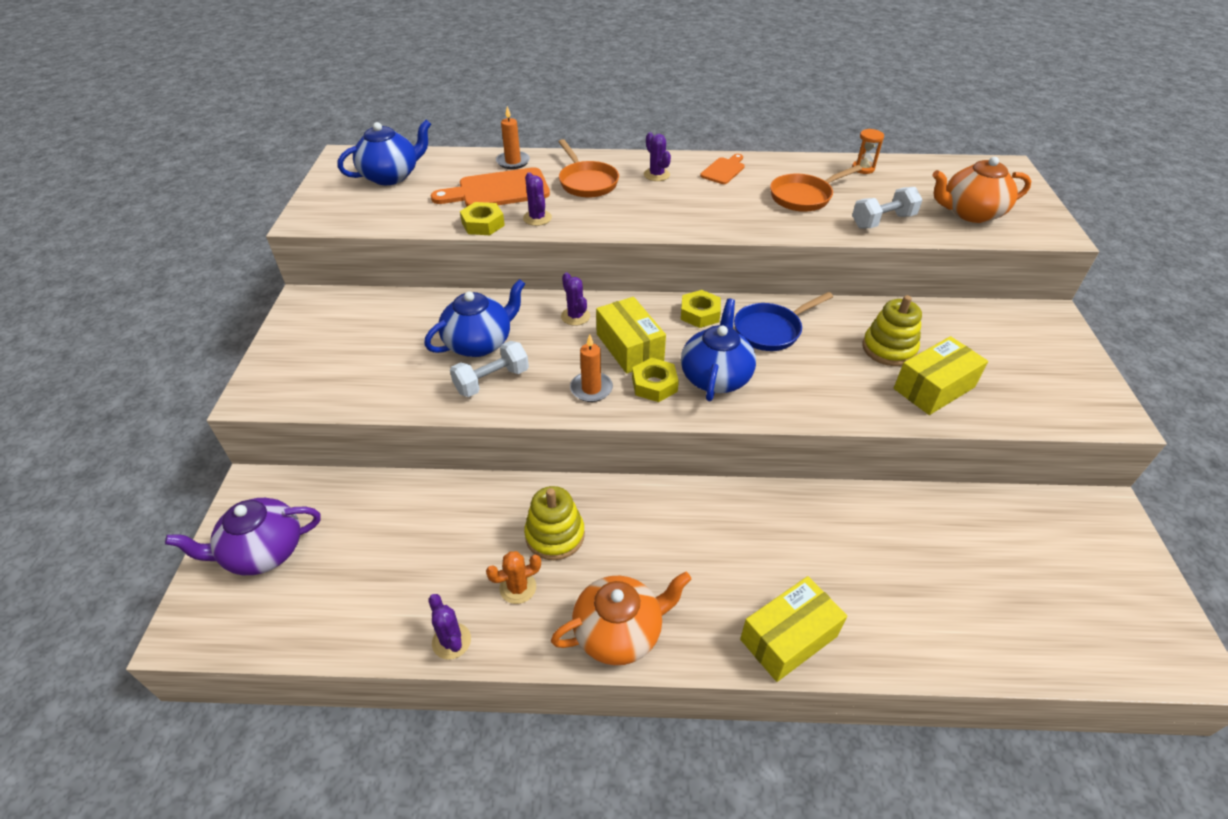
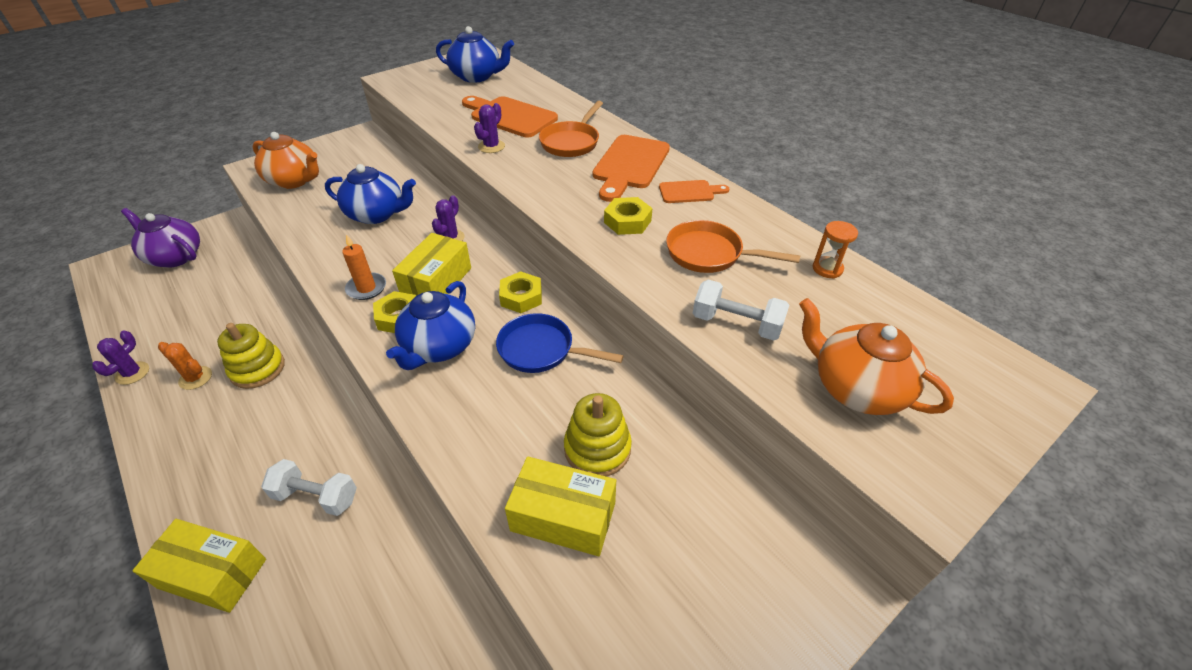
camera: 50 degrees right, 0 degrees up
(483, 224) = (457, 131): yellow nut -> yellow nut (627, 221)
(492, 381) = (338, 240): white dumbbell -> white dumbbell (316, 496)
(513, 162) = (558, 104): orange candle -> none
(619, 632) = (174, 455): orange teapot -> orange teapot (294, 180)
(656, 175) = (629, 165): purple cactus -> orange cutting board
(716, 377) = (439, 347): blue teapot -> blue teapot turned 135 degrees clockwise

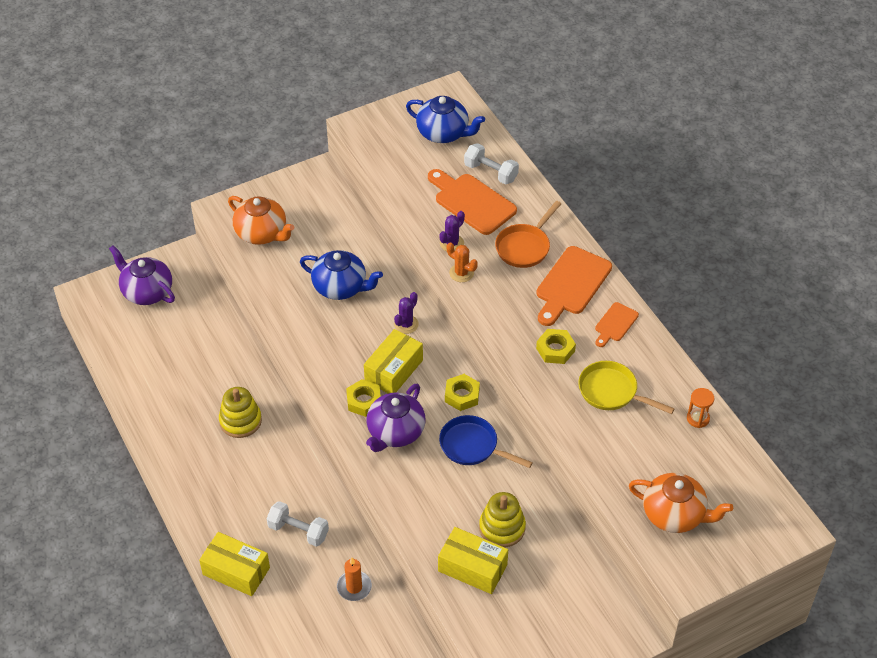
camera: 10 degrees right, 5 degrees up
(132, 373) = (142, 410): purple cactus -> none
(195, 378) = (193, 422): orange cactus -> orange cactus (461, 273)
(366, 288) = (337, 369): orange candle -> orange candle (354, 587)
(439, 347) = (395, 432): blue teapot -> purple teapot
(689, 192) = (615, 324): orange cutting board -> orange cutting board turned 120 degrees clockwise
(709, 254) = (612, 392): orange pan -> yellow pan
(736, 324) = (612, 456): white dumbbell -> white dumbbell (491, 172)
(856, 388) = (674, 515): orange teapot -> orange teapot turned 150 degrees clockwise

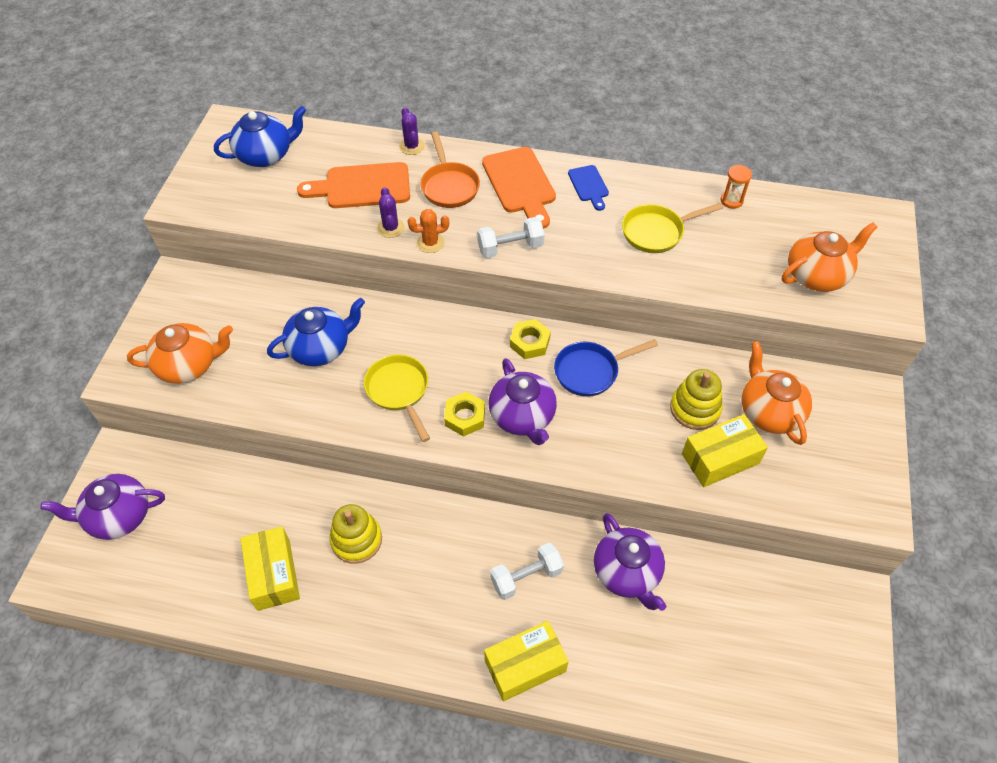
camera: 50 degrees left, 5 degrees up
(349, 352) = (399, 391): none -> yellow pan
(354, 587) = (627, 573): orange candle -> purple teapot
(393, 370) = (454, 372): yellow box -> yellow box (273, 574)
(406, 324) = (413, 329): purple cactus -> purple cactus (411, 146)
(491, 172) = (345, 155): white dumbbell -> white dumbbell (510, 247)
(545, 575) = (769, 412): none -> orange teapot
(555, 350) = (578, 237): yellow nut -> none
(615, 324) = (589, 186): orange cutting board -> blue cutting board

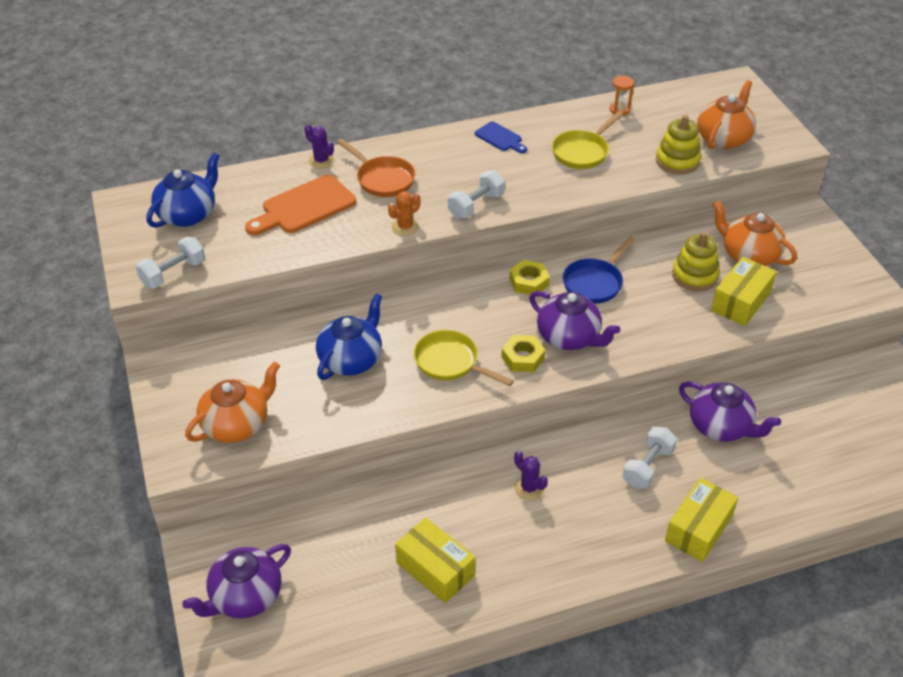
camera: 30 degrees left, 10 degrees down
(212, 206) = (173, 273): none -> white dumbbell
(356, 540) = (486, 508): yellow stacking toy -> yellow stacking toy (677, 161)
(390, 228) = (359, 229): purple cactus -> purple cactus (529, 488)
(520, 184) = (442, 156): orange cutting board -> none

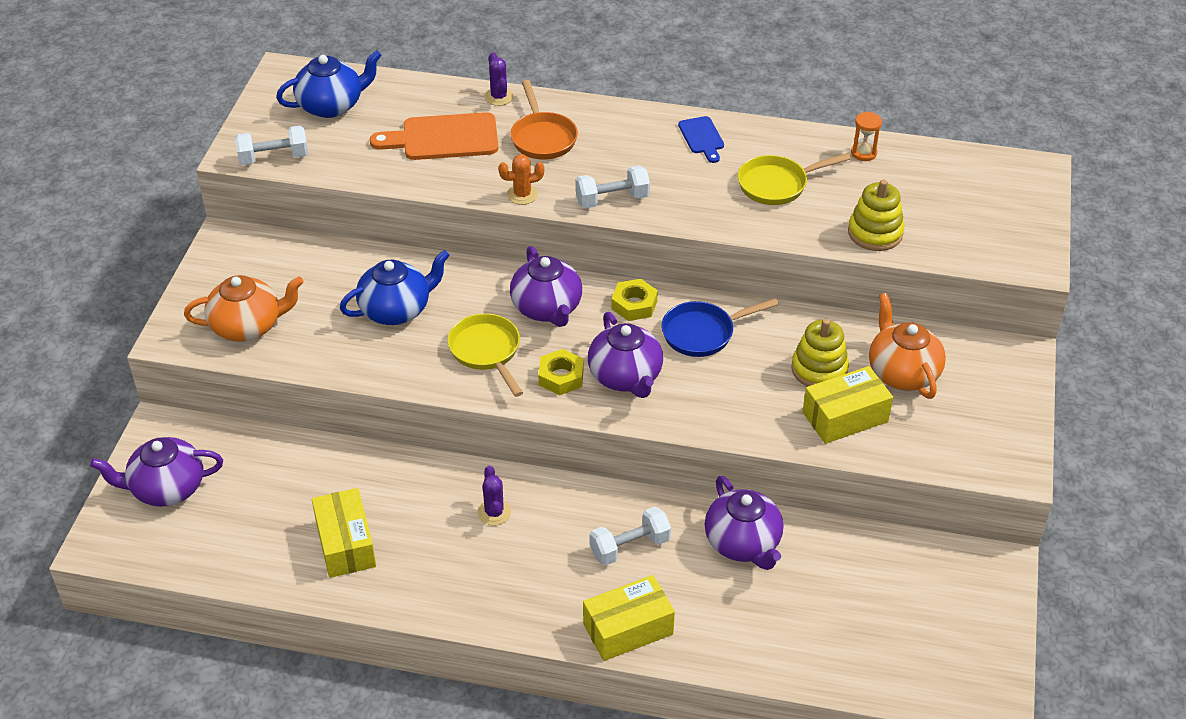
camera: 30 degrees right, 0 degrees up
(467, 311) = (547, 308): none -> purple teapot
(723, 138) = (954, 228): orange teapot -> none

